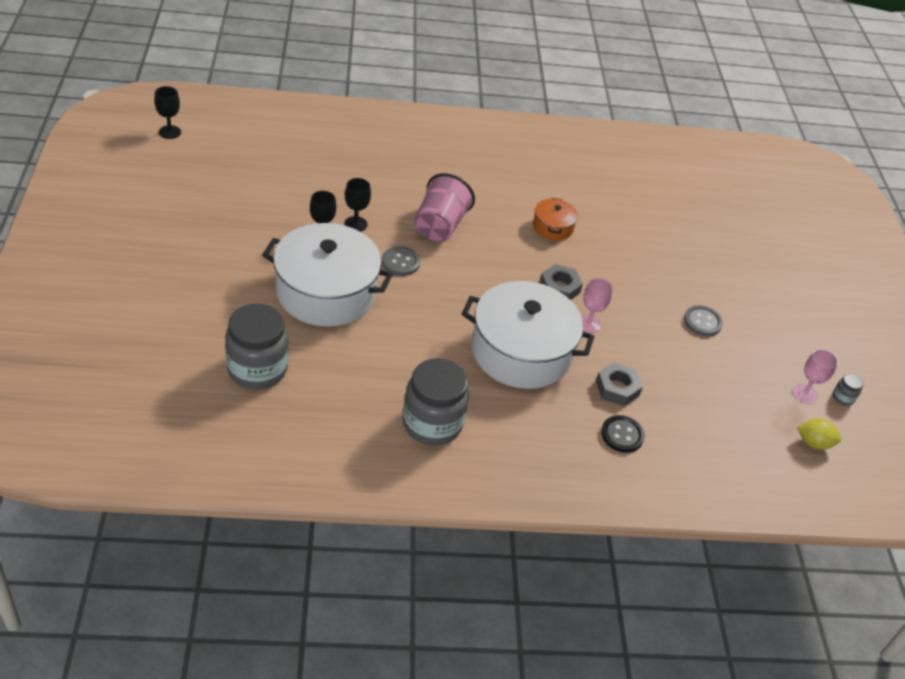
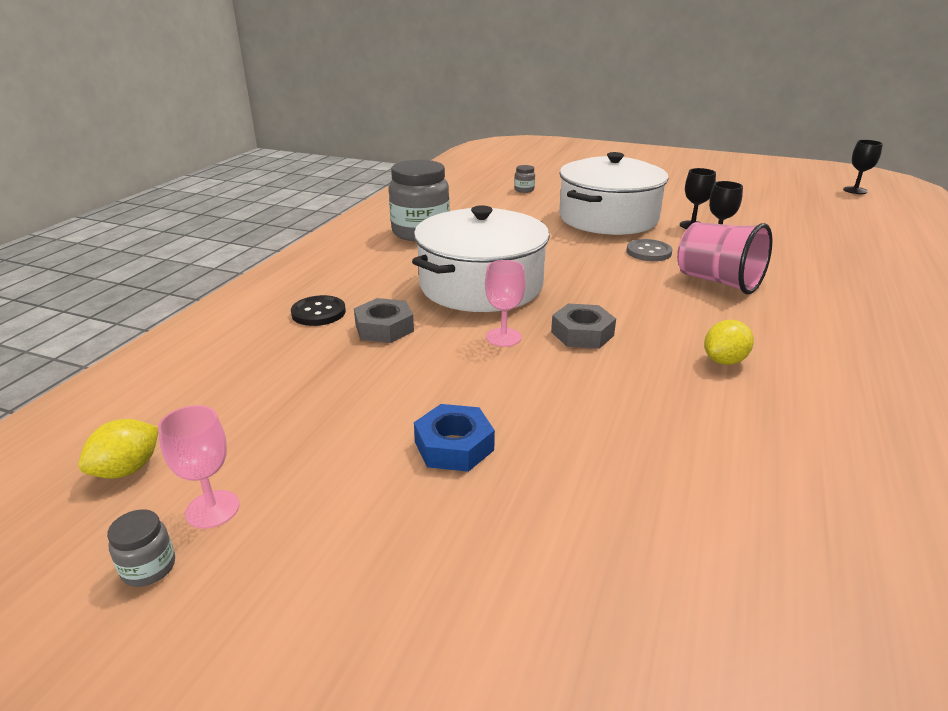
camera: 120 degrees right, 15 degrees down
(257, 369) = (524, 190): grey jar -> grey jar, size x0.41
(552, 227) = (724, 361): orange pot -> yellow lemon
(702, 322) = (454, 446): grey button -> blue nut

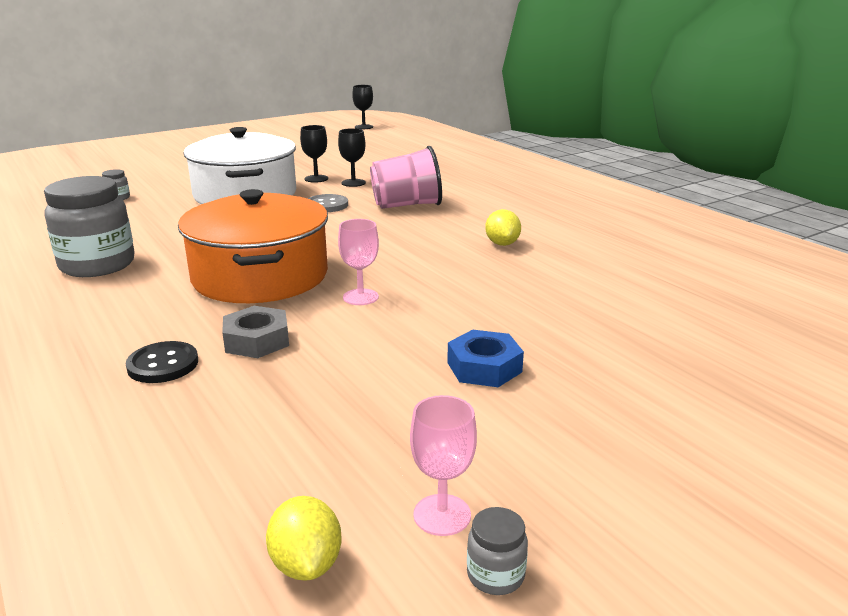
camera: 55 degrees left, 5 degrees down
(481, 285) = (260, 276): white pot -> orange pot
(582, 334) = (402, 269): grey nut -> none

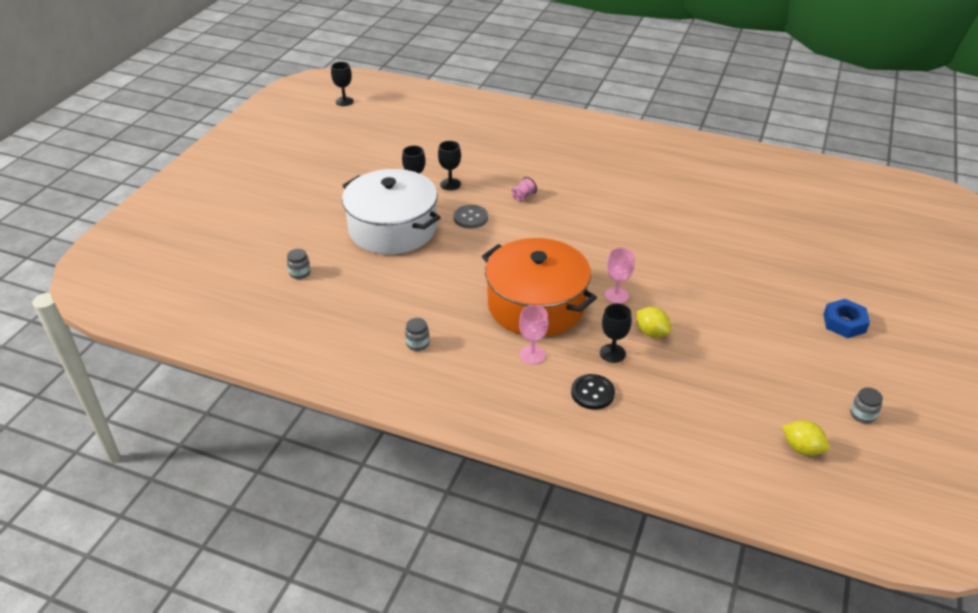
camera: 35 degrees left, 15 degrees up
(97, 265) = (417, 344): grey jar -> grey jar, size x0.41
(257, 340) = (612, 353): grey nut -> black goblet
(407, 205) = (523, 196): pink cup -> pink cup, size x0.41
(442, 515) = (817, 402): pink goblet -> pink goblet (532, 355)
(484, 367) = (738, 316): blue nut -> blue nut (844, 323)
(502, 244) = (629, 213): yellow lemon -> yellow lemon (651, 332)

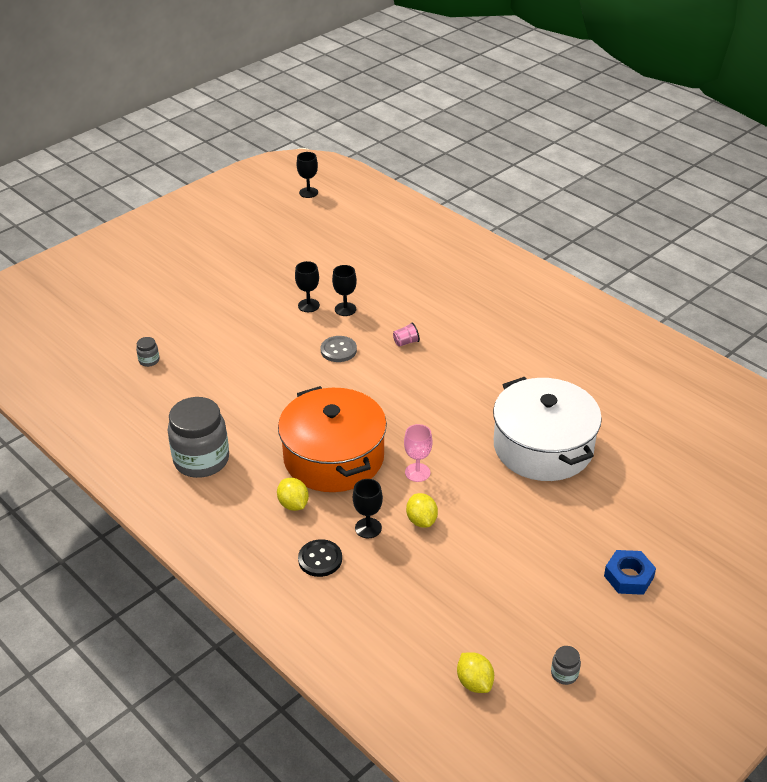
camera: 25 degrees right, 0 degrees up
(392, 229) = (259, 340): white pot -> white pot (543, 447)
(417, 344) = (201, 460): grey jar -> grey jar, size x2.45
(532, 355) = (293, 504): pink goblet -> yellow lemon

